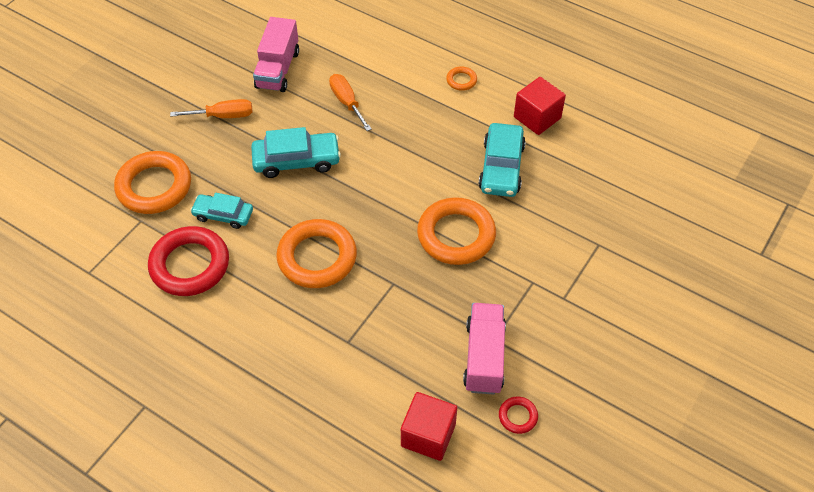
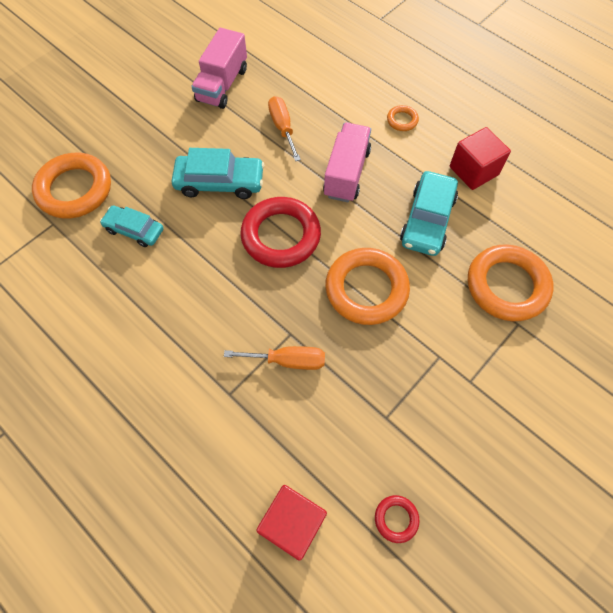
camera: 10 degrees right, 10 degrees up
(190, 265) = (88, 279): red ring -> red ring (281, 236)
(223, 116) = (159, 125): orange screwdriver -> orange screwdriver (288, 360)
(317, 257) = (217, 292): orange ring -> orange ring (506, 286)
(484, 357) = (371, 438): pink truck -> pink truck (346, 173)

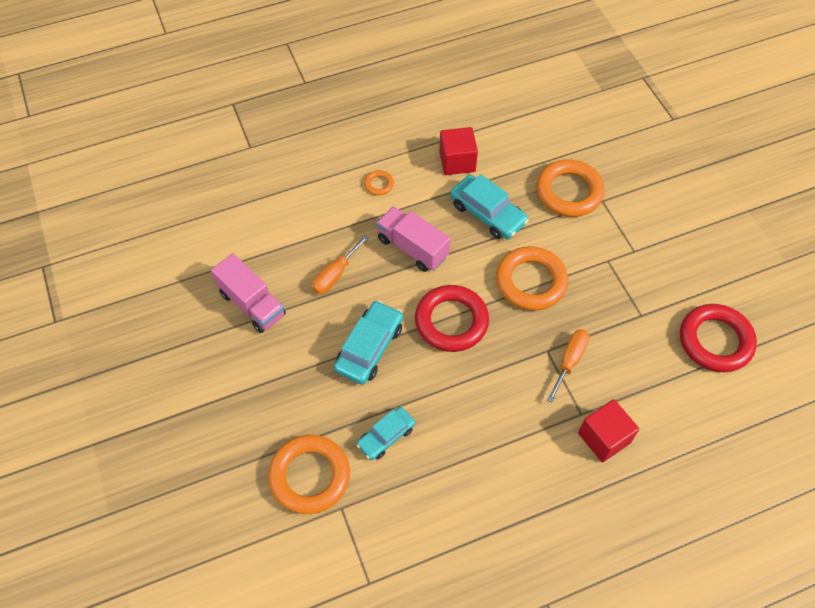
camera: 65 degrees left, 5 degrees down
(283, 128) = (335, 275): orange screwdriver -> orange screwdriver turned 60 degrees counterclockwise
(293, 524) = (697, 407): red cube -> red cube (604, 438)
(396, 519) = (715, 341): red ring -> red ring, size x2.25

